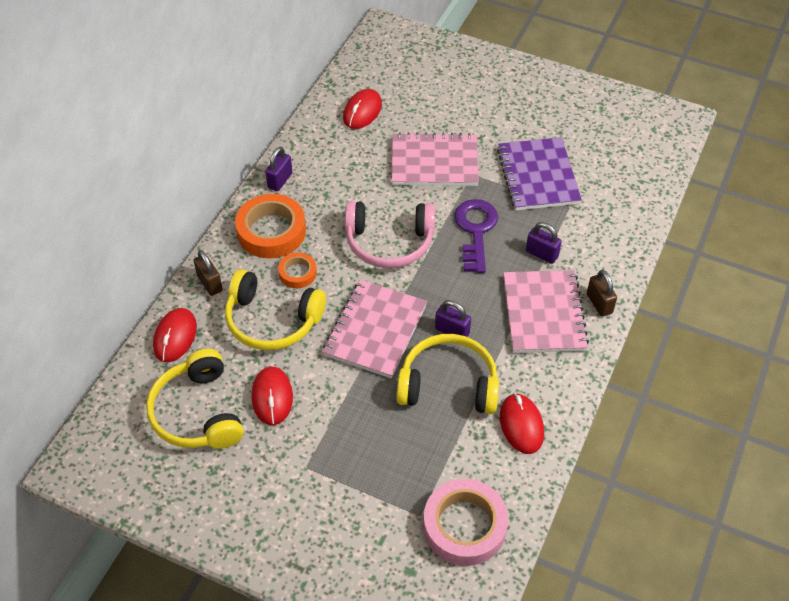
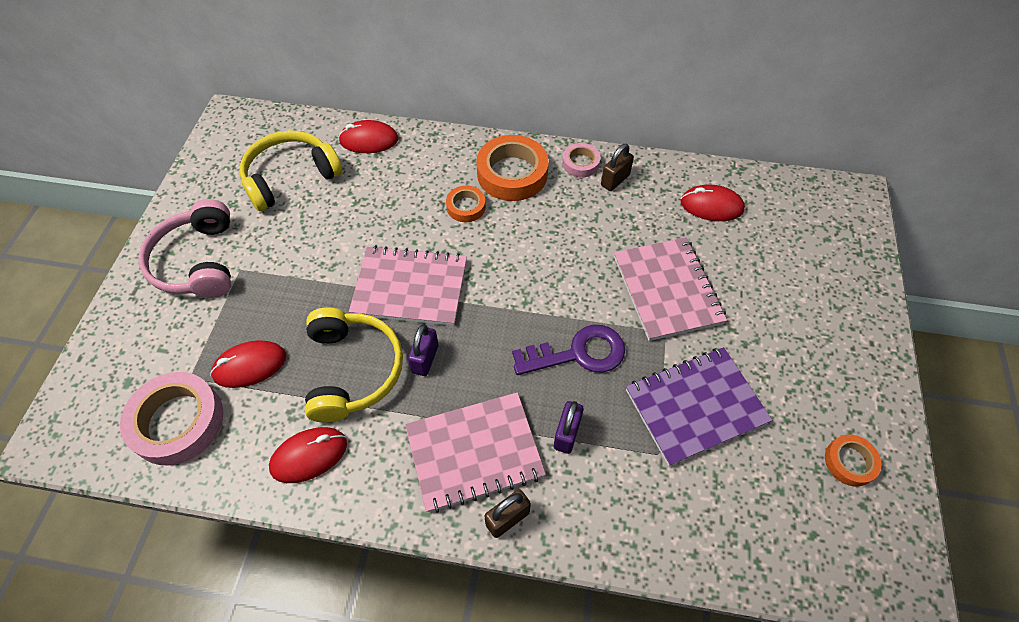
camera: 75 degrees right, 5 degrees up
(210, 283) = (435, 147): brown padlock -> brown padlock (615, 180)
(272, 320) = (403, 202): yellow headphones -> none
(272, 397) = (314, 225): red mouse -> red mouse (250, 366)
(280, 180) = (580, 163): purple padlock -> pink tape
(389, 242) = (531, 273): pink headphones -> pink headphones (197, 262)
(596, 113) = (849, 462): none -> orange tape

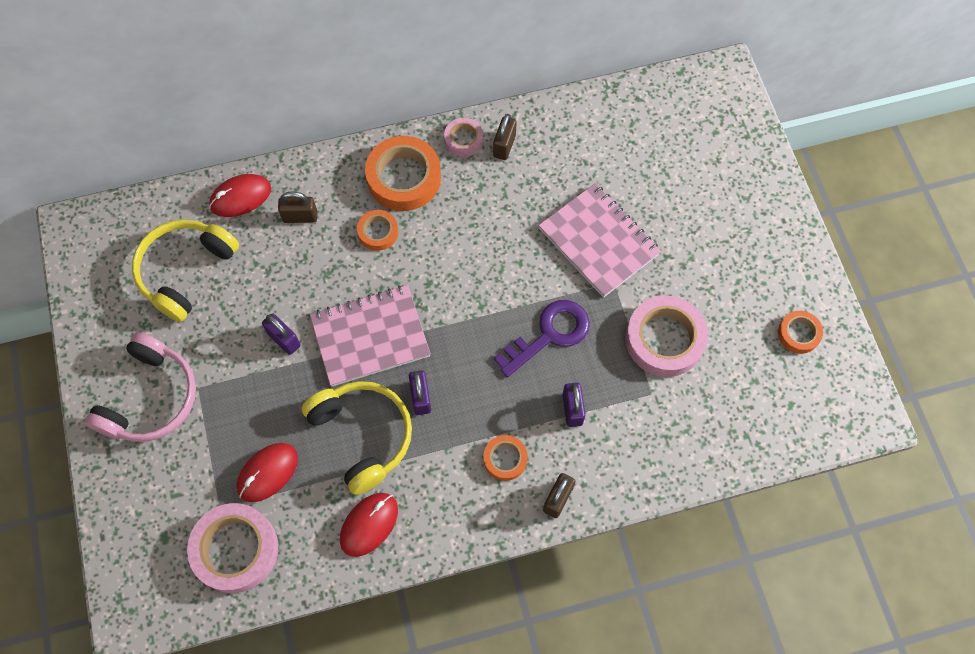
camera: 25 degrees left, 10 degrees up
(197, 262) = (151, 398): pink headphones -> pink headphones turned 120 degrees counterclockwise
(335, 260) = (284, 339): none -> purple padlock
(408, 171) = (300, 217): none -> brown padlock
(474, 452) = (505, 459): pink notebook -> orange tape
(695, 406) = (664, 339): purple notebook -> pink tape
(711, 206) = (603, 138): red mouse -> none

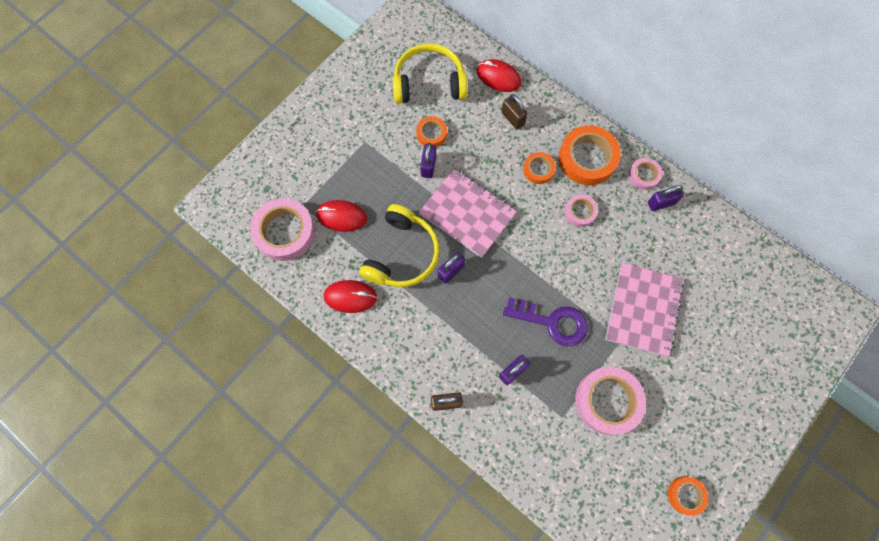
camera: 55 degrees right, 5 degrees up
(151, 398) = (340, 122): pink headphones -> none
(455, 226) = (580, 212): none -> pink tape
(504, 146) = (661, 203): brown padlock -> purple padlock
(505, 459) = (448, 351): orange tape -> orange tape (431, 134)

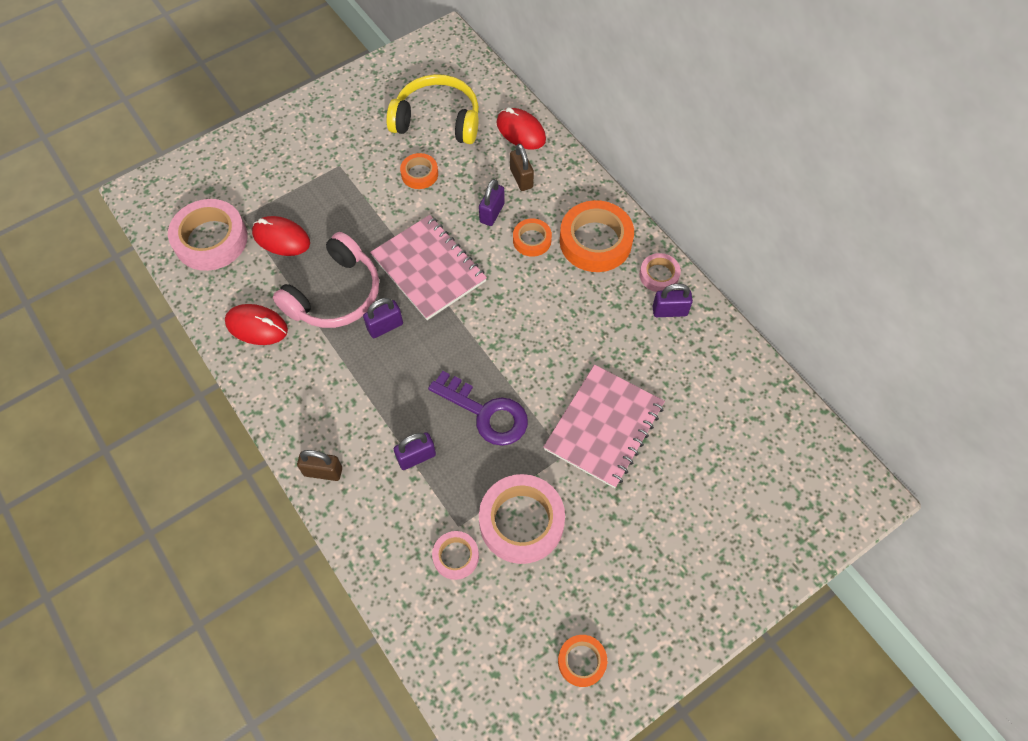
camera: 15 degrees right, 10 degrees down
(402, 254) = (335, 295): yellow headphones -> pink headphones
(428, 166) = (402, 207): purple padlock -> purple padlock (492, 213)
(580, 212) = (565, 298): pink tape -> pink tape (456, 556)

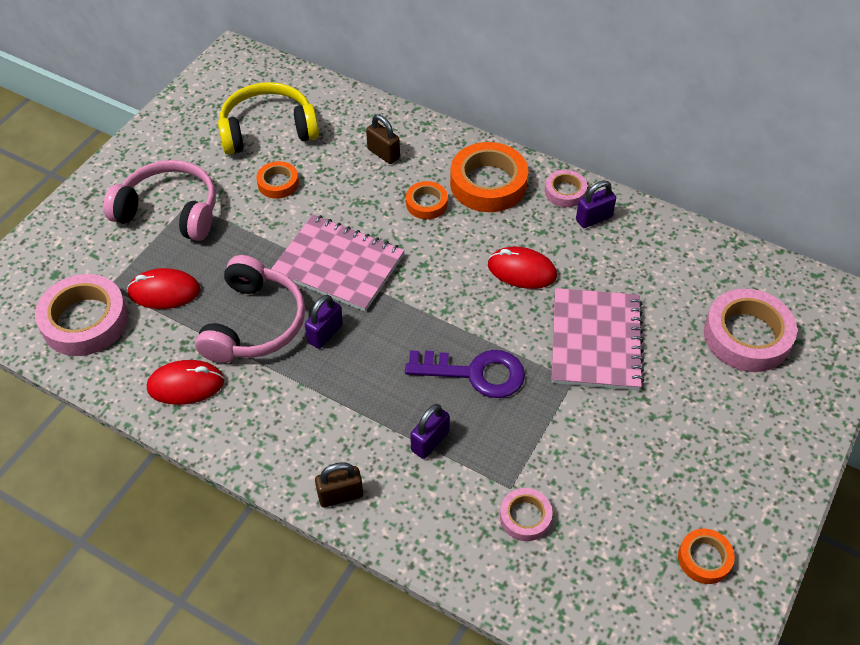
camera: 25 degrees left, 10 degrees down
(322, 167) = (170, 211): none -> pink headphones
(492, 213) = (372, 193): purple padlock -> none
(521, 131) = (358, 113): red mouse -> red mouse (521, 271)
(521, 521) = (570, 457): pink tape -> pink tape (747, 336)

